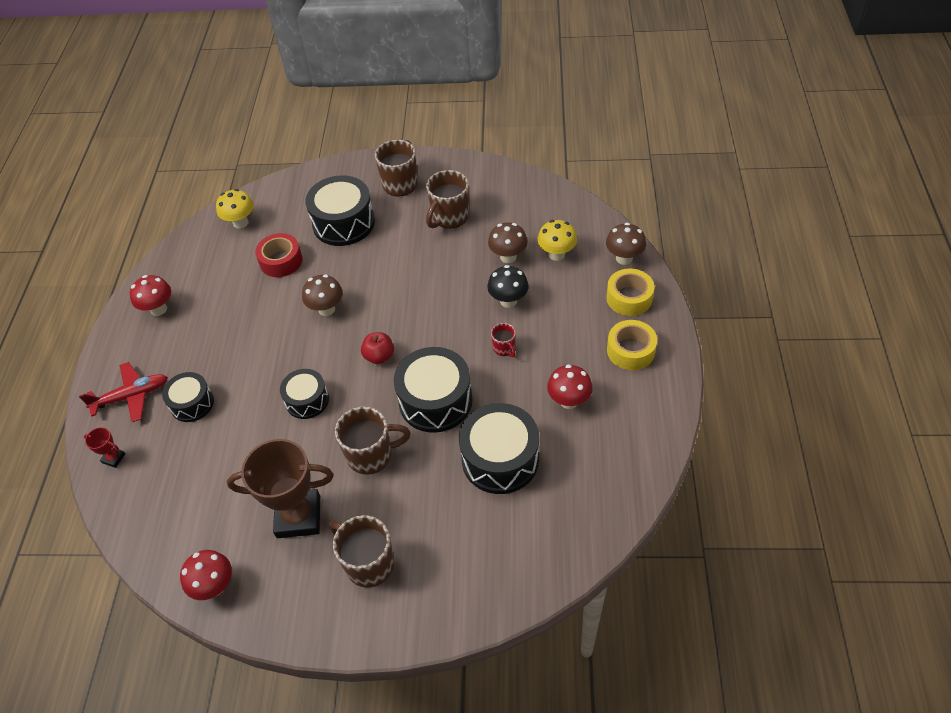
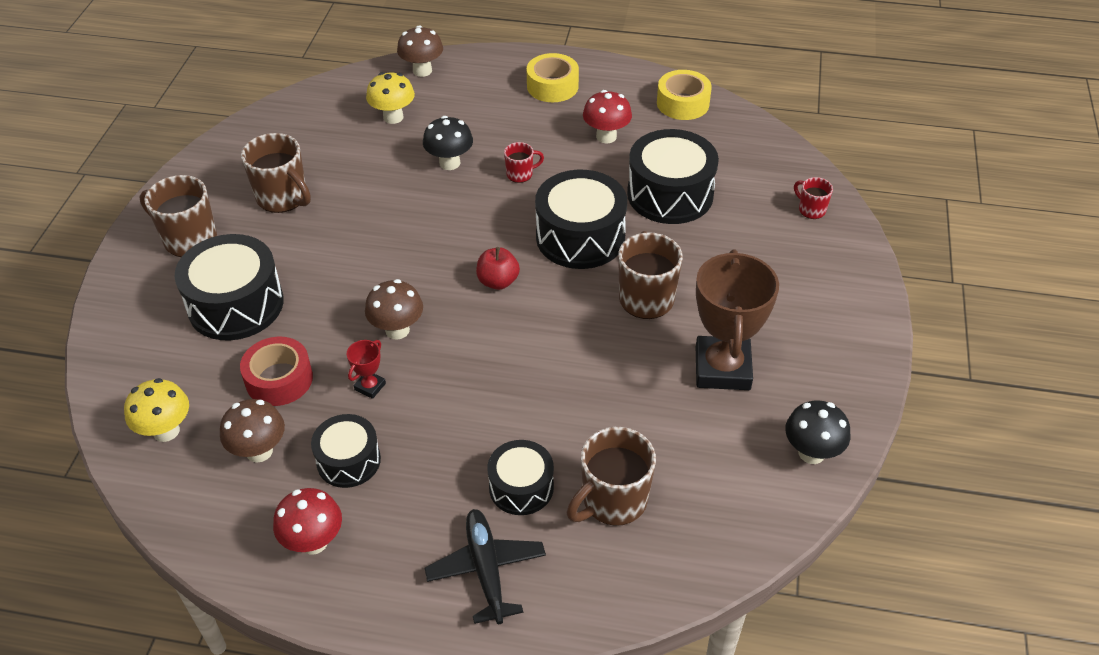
camera: 85 degrees left, 5 degrees down
(113, 458) = (599, 586): red trophy -> red trophy (370, 386)
(131, 396) = (486, 569): red plane -> black plane
(215, 586) = (811, 453): red mushroom -> black mushroom
(307, 400) = (549, 356): black drum -> black drum (348, 461)
(368, 563) = (788, 308): brown mug -> brown mug (613, 501)
(500, 579) = (811, 210): none -> red mug
(508, 257) = (379, 155): brown mushroom -> brown mushroom (259, 451)
(629, 298) = (481, 76): yellow tape -> yellow tape (683, 103)

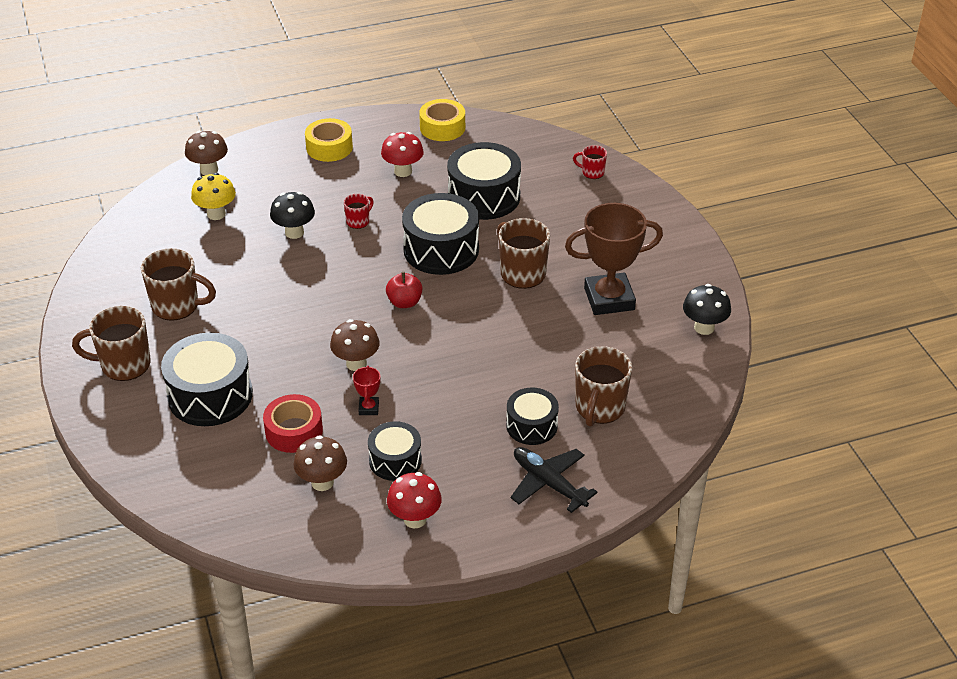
camera: 30 degrees left, 5 degrees down
(166, 431) = (236, 500): yellow mushroom -> none
(722, 368) = (609, 299): brown trophy -> brown trophy turned 75 degrees counterclockwise

